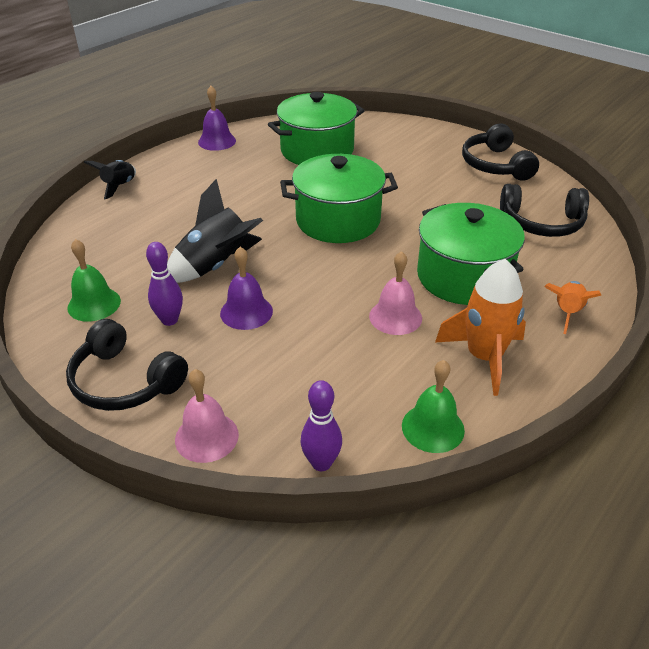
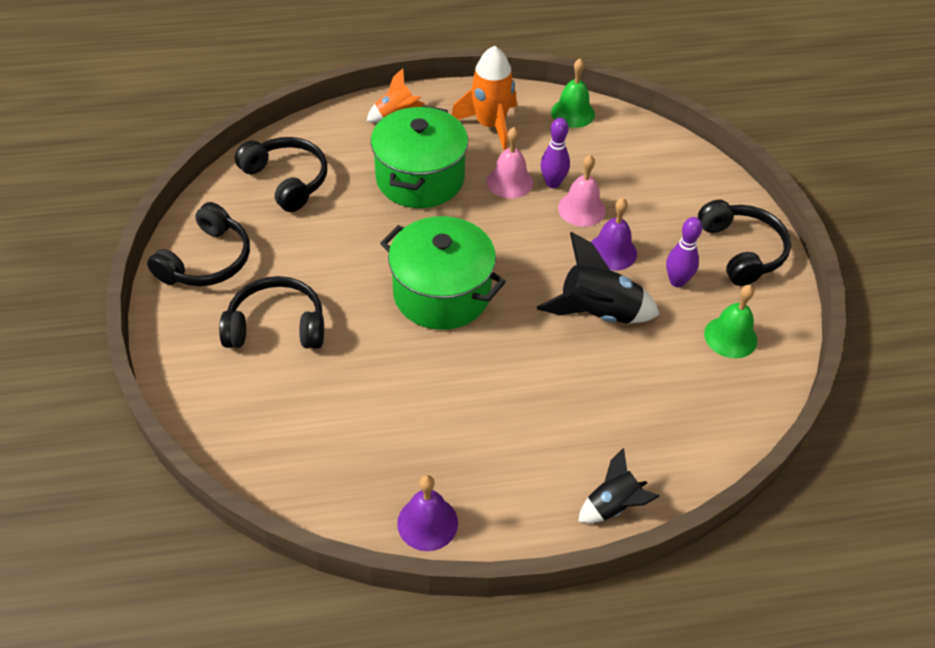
camera: 140 degrees left, 10 degrees up
(206, 437) = (710, 184): pink bell -> pink bell (581, 209)
(317, 151) = (338, 412): green pot -> none
(321, 463) = (654, 134): purple bowling pin -> purple bowling pin (553, 183)
(405, 161) = (277, 326): none -> black headphones

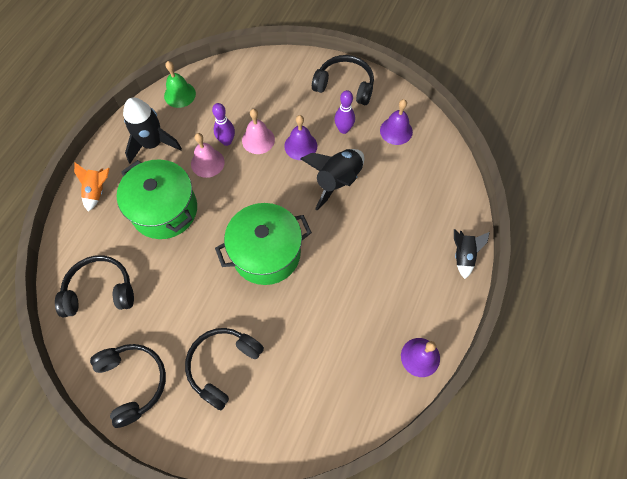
camera: 55 degrees left, 15 degrees up
(490, 125) = (152, 144): orange rocket -> black rocket
(730, 337) = (396, 131): green bell -> purple bell

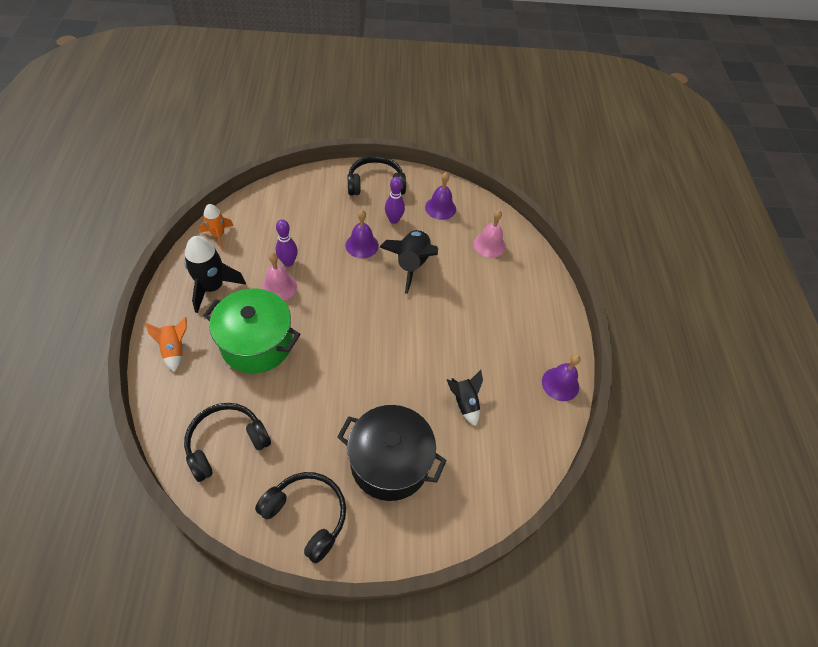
camera: 30 degrees left, 10 degrees down
(179, 94) = (218, 235): green bell -> orange rocket
(223, 365) = (390, 462): black headphones -> black pot
(258, 140) = (318, 252): pink bell -> pink bell (489, 245)
(266, 253) = (378, 347): green pot -> none
(463, 256) = (550, 289): black rocket -> black rocket (464, 402)

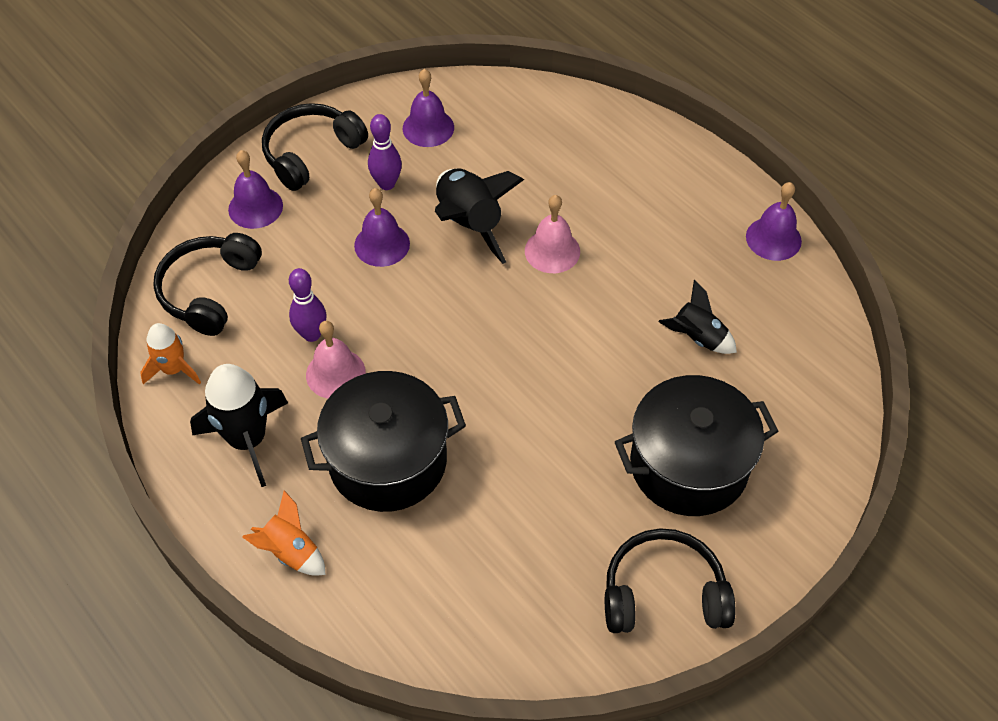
camera: 35 degrees left, 0 degrees up
(226, 443) = (485, 599): black headphones -> black headphones (209, 290)
(257, 343) = (388, 461): green pot -> black pot
(326, 191) = (255, 207): none -> purple bell
(489, 245) = (535, 133): pink bell -> pink bell (552, 251)

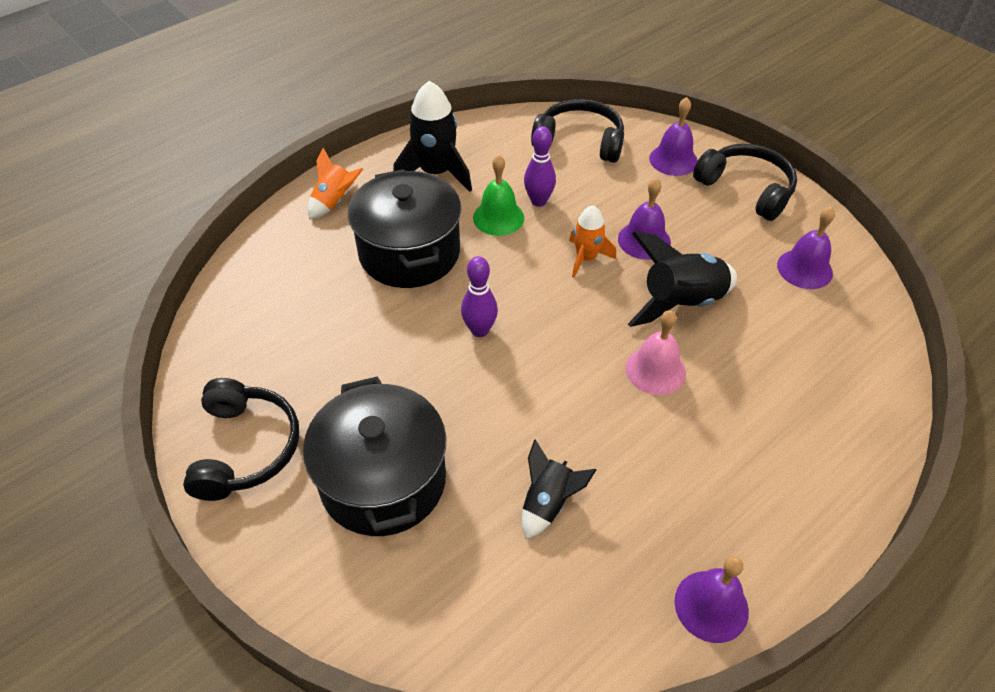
camera: 90 degrees right, 5 degrees down
(173, 369) = (502, 130): orange rocket -> orange rocket (586, 258)
(335, 373) = (498, 217): pink bell -> green bell
(387, 184) = (720, 241): purple bowling pin -> purple bowling pin (479, 330)

